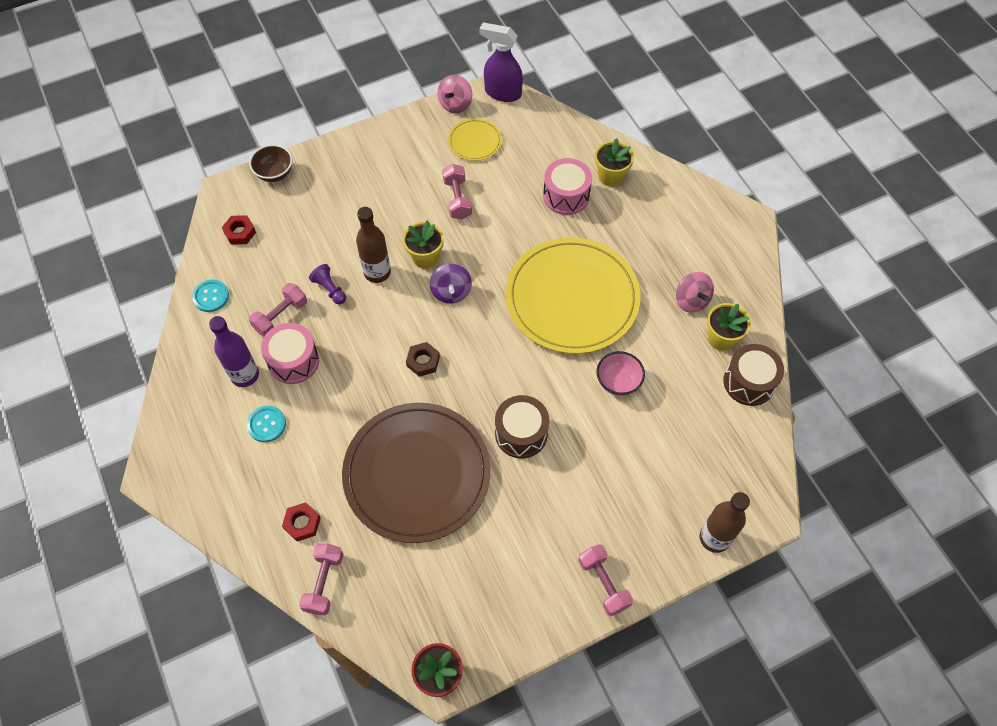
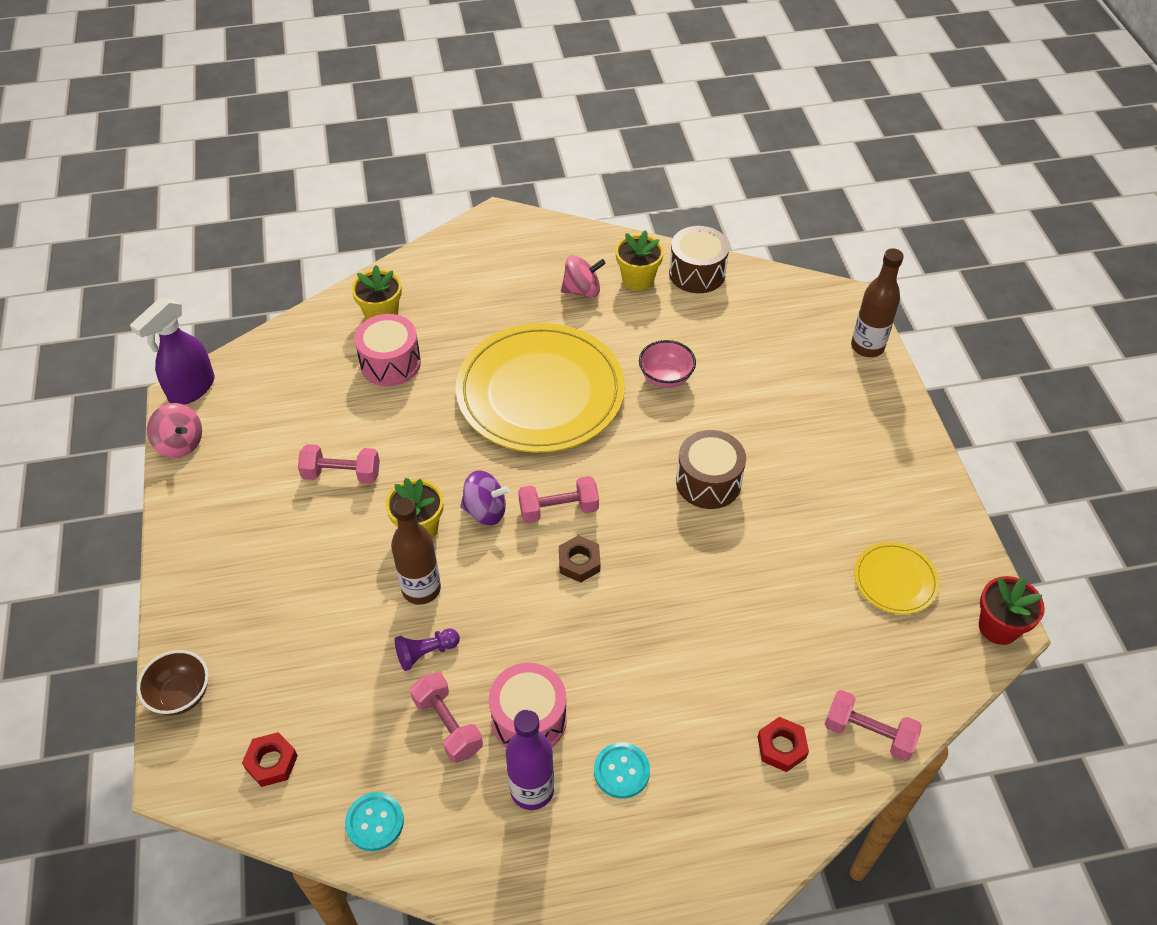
camera: 75 degrees left, 10 degrees down
(417, 473) = (737, 600): brown plate -> none
(475, 141) = (256, 435): yellow plate -> yellow plate (895, 580)
(603, 583) = (905, 449): pink dumbbell -> pink dumbbell (558, 509)

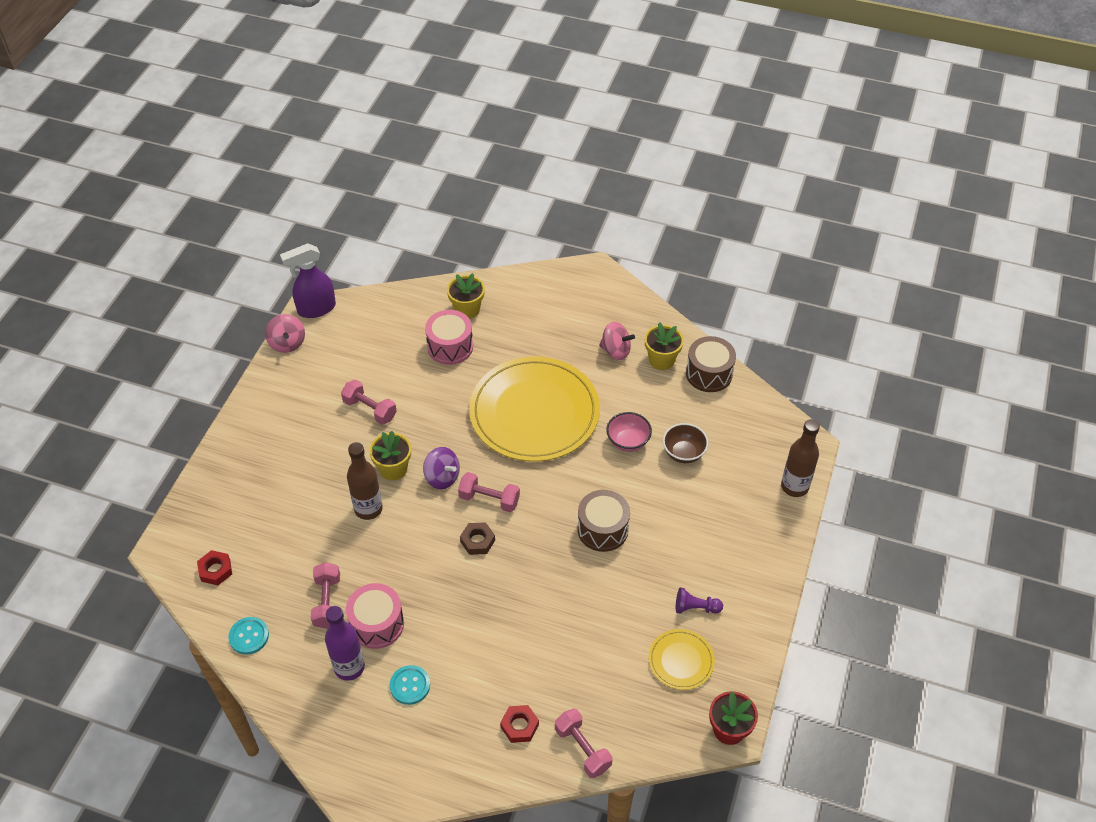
camera: 30 degrees right, 0 degrees up
(181, 695) = (192, 504): brown bowl -> brown bowl (683, 453)
(426, 653) = (344, 550): purple pawn -> purple pawn (695, 607)

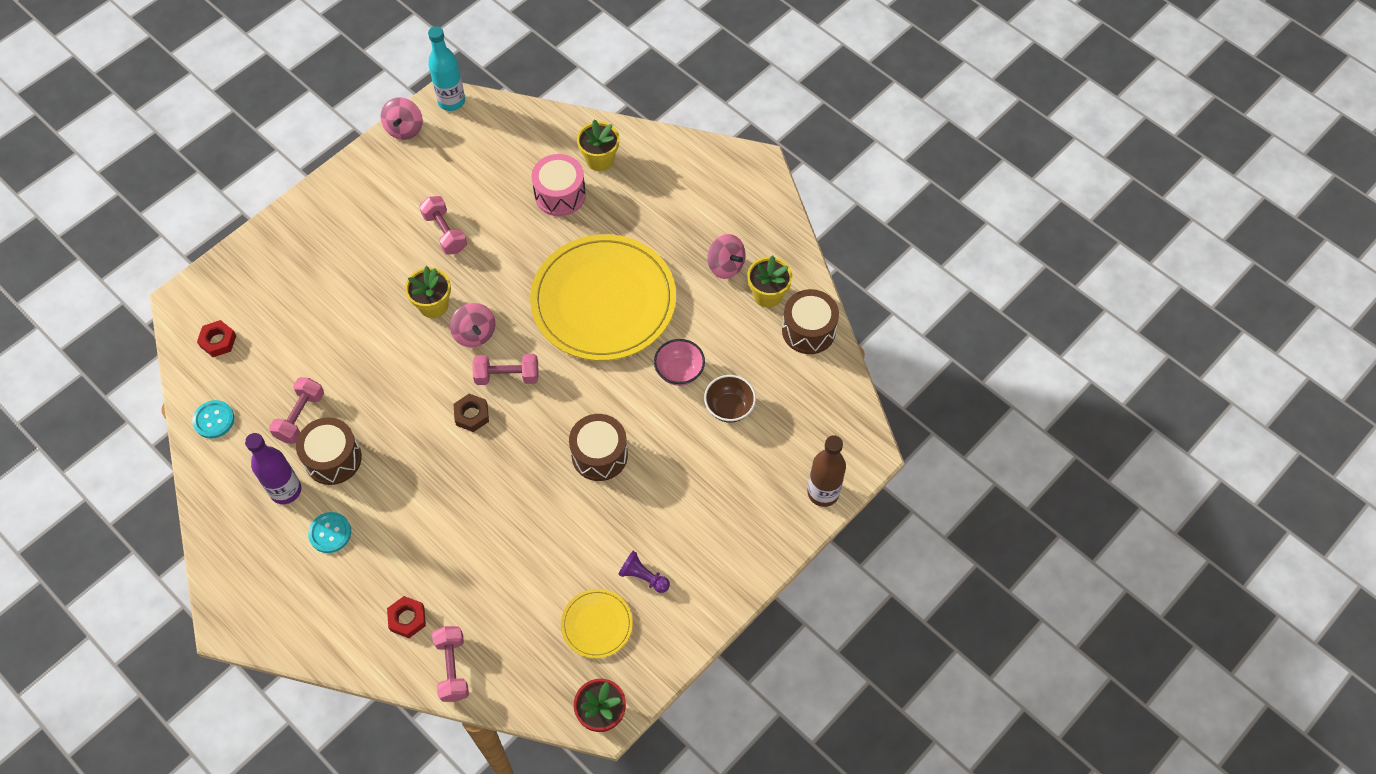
camera: 25 degrees right, 10 degrees up
(316, 309) = (451, 101): purple spray bottle -> turquoise bottle
(368, 509) = (387, 337): brown bottle -> none
(377, 624) = (333, 459): pink drum -> brown drum
(442, 477) = (475, 334): purple spinning top -> pink spinning top
(489, 499) = (507, 376): pink dumbbell -> pink dumbbell turned 45 degrees counterclockwise

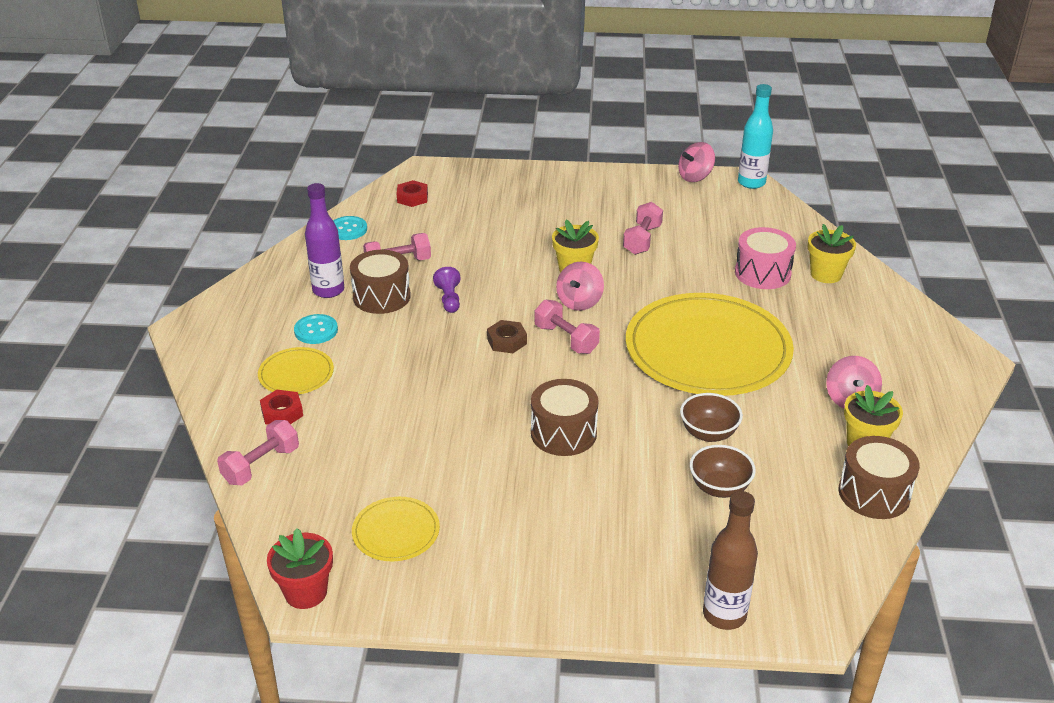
camera: 50 degrees right, 25 degrees down
(371, 581) = (296, 374): none -> yellow plate
(643, 577) = (478, 534): purple pawn -> purple pawn (449, 299)
(679, 371) = (708, 433): pink bowl -> brown bowl

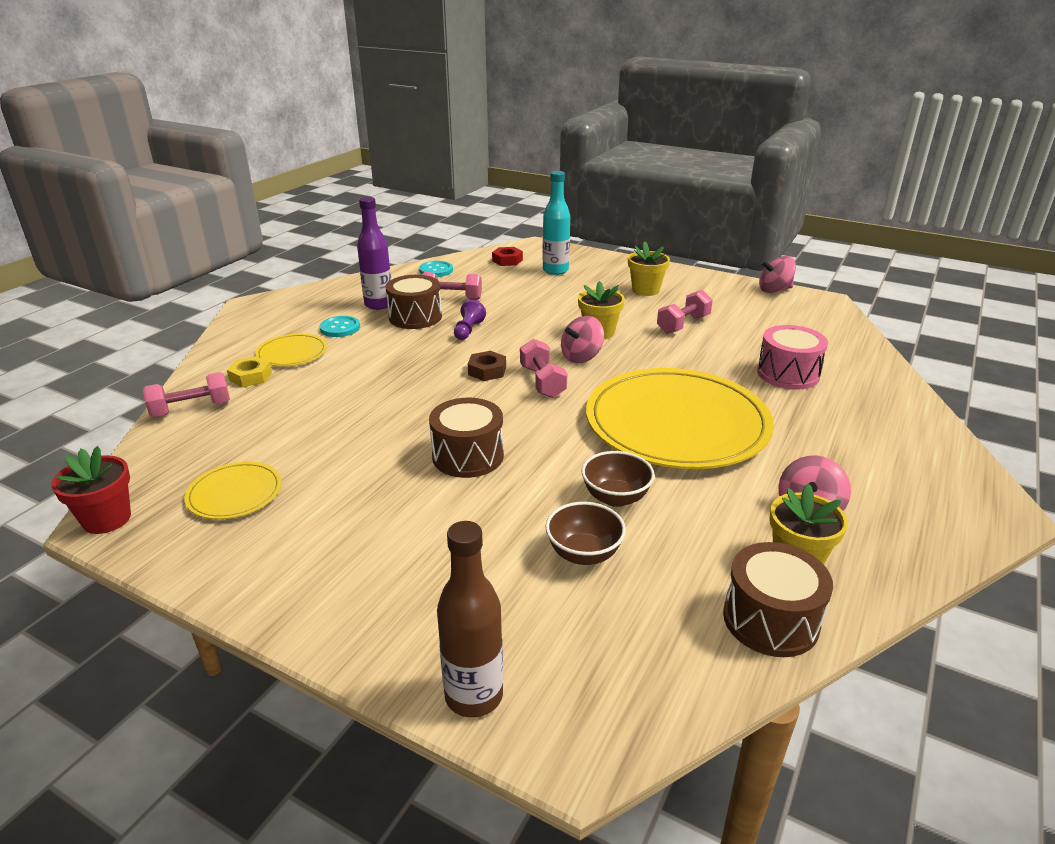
camera: 25 degrees right, 5 degrees down
(282, 413) = (250, 377): red nut -> yellow nut
(751, 183) = (829, 304): turquoise bottle -> turquoise bottle (555, 270)
(826, 274) = (860, 389): yellow flower pot -> yellow flower pot (645, 290)

